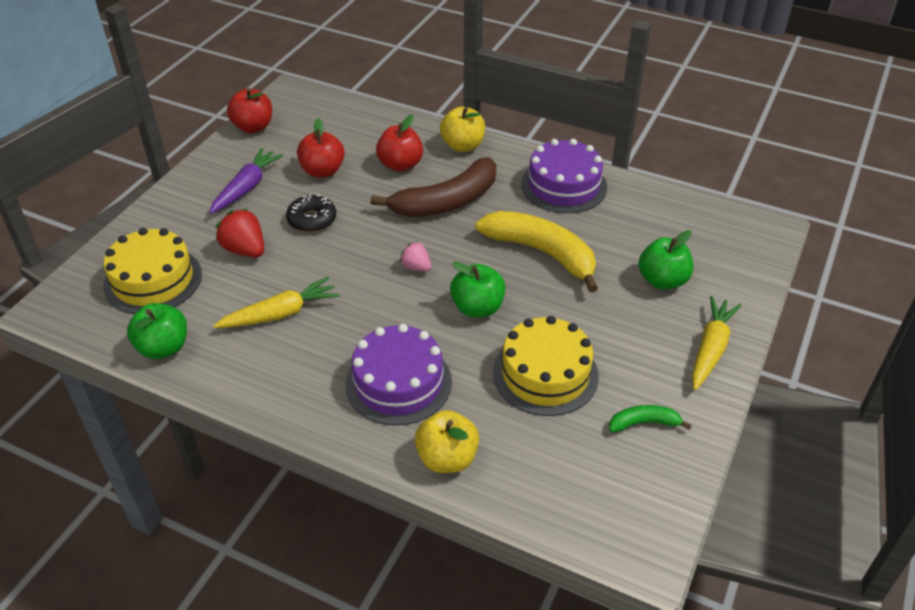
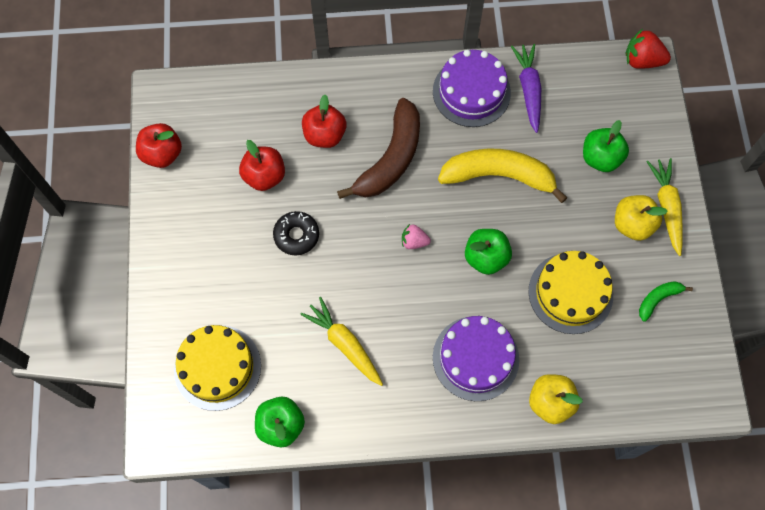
camera: 30 degrees left, 25 degrees up
(245, 250) = (267, 296): red strawberry -> red strawberry (642, 60)
(246, 187) = (214, 229): purple carrot -> purple carrot (528, 90)
(280, 313) = (344, 344): yellow carrot -> yellow carrot turned 75 degrees counterclockwise
(462, 146) = (361, 85): yellow apple -> yellow apple (632, 224)

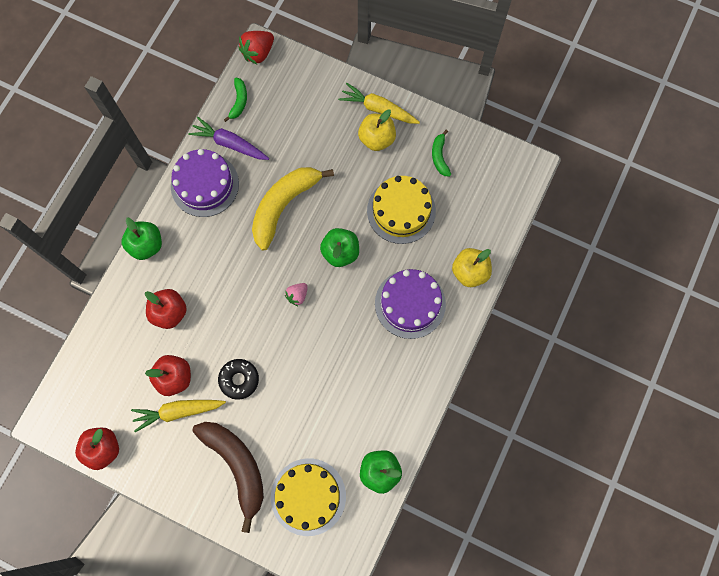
camera: 60 degrees left, 5 degrees up
(344, 344) = (345, 391): yellow carrot -> yellow carrot (178, 412)
(391, 159) = (221, 274): brown banana -> brown banana (237, 466)
(578, 73) = (239, 101): none -> green banana
(600, 158) = (314, 128): green apple -> green apple (146, 245)

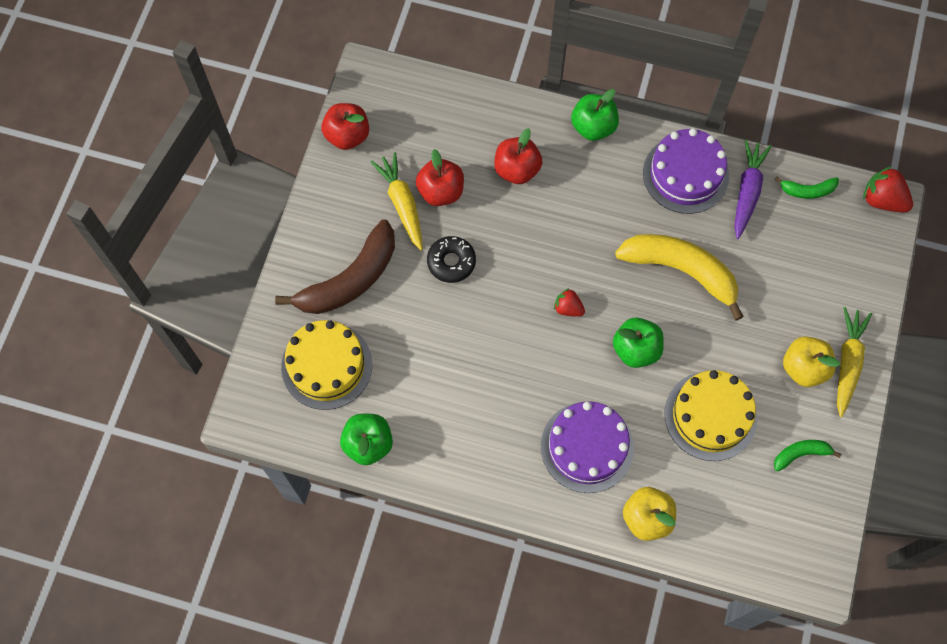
camera: 80 degrees right, 5 degrees down
(297, 295) = (568, 308): pink strawberry -> red strawberry

